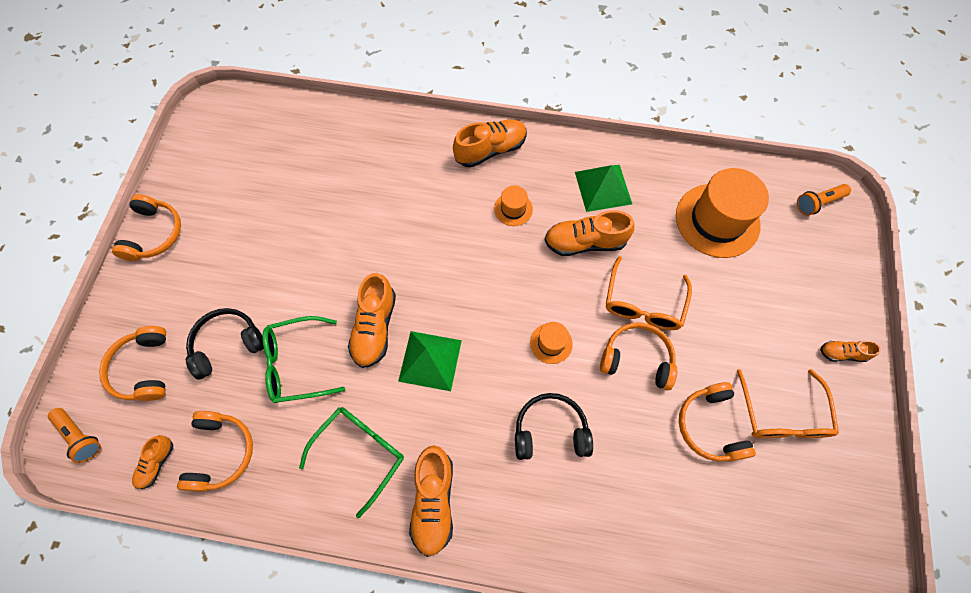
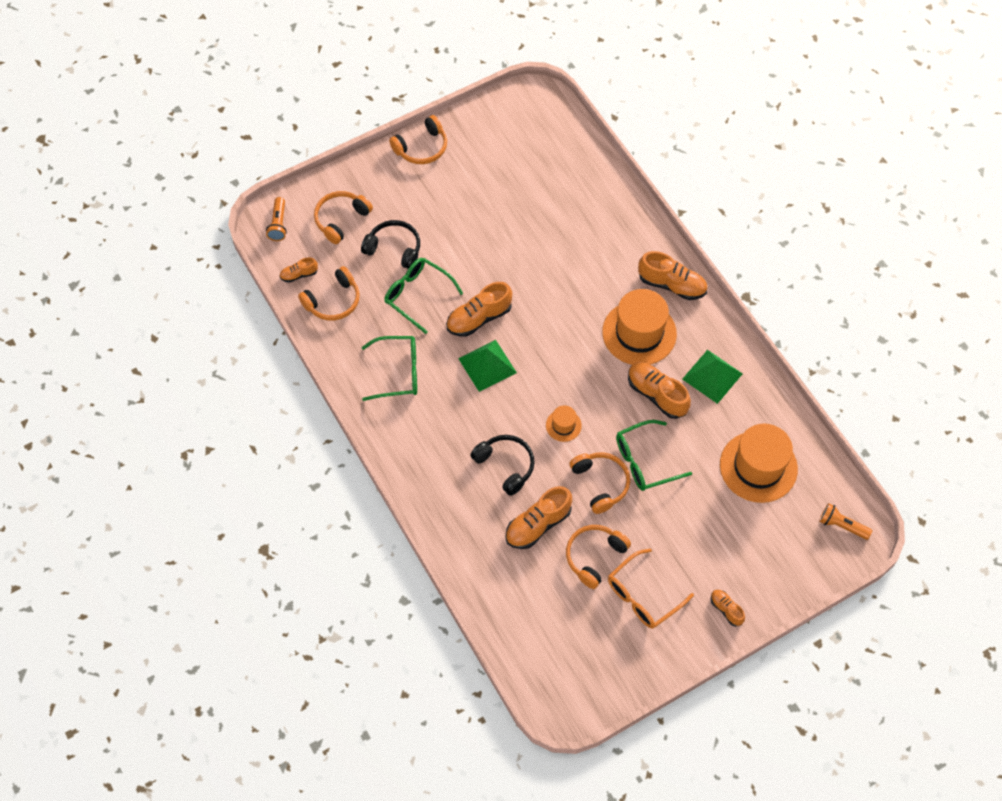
camera: 50 degrees right, 5 degrees down
(433, 501) = (406, 433): orange shoe -> orange shoe (538, 524)
(513, 209) = (639, 333): orange hat -> orange hat, size x2.14
(643, 304) = (644, 461): orange glasses -> green glasses

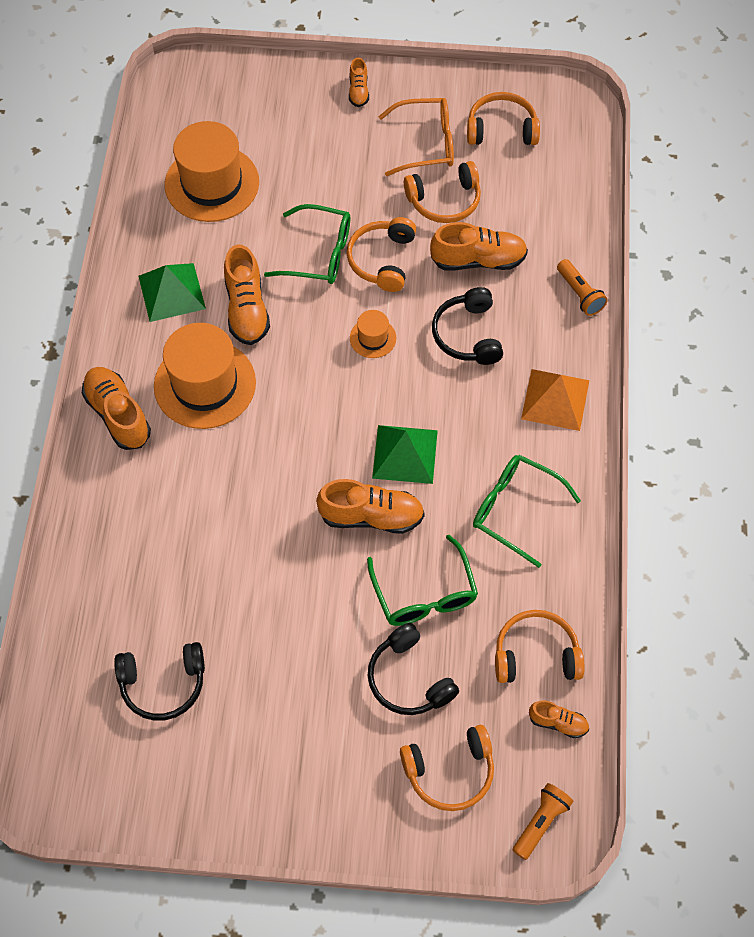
camera: 145 degrees left, 0 degrees up
(420, 456) = (555, 399): none -> orange pyramid
(422, 148) = (261, 815): orange headphones -> orange headphones (501, 129)
(520, 172) = (163, 684): none -> black headphones
(842, 525) = (186, 93): orange flashlight -> orange flashlight (579, 294)

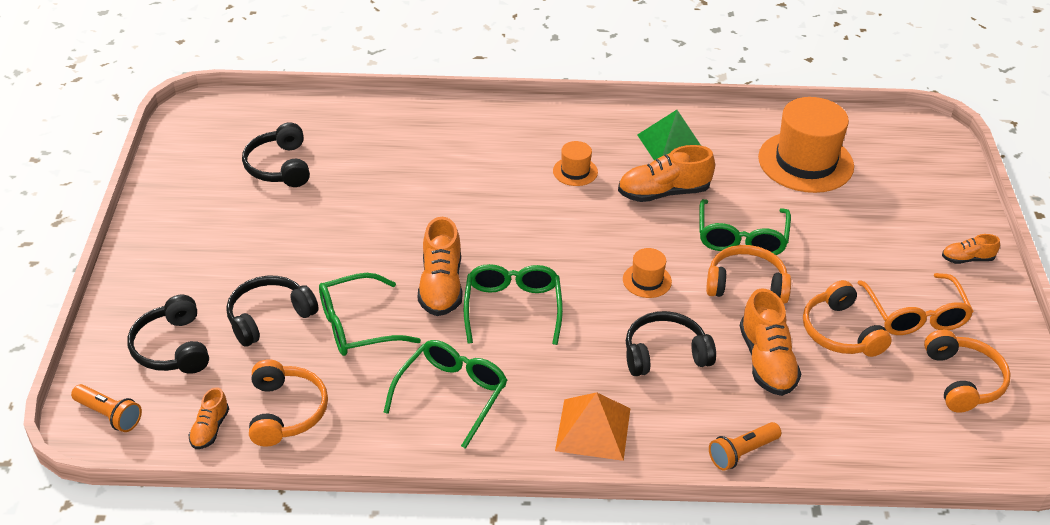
camera: 85 degrees right, 20 degrees down
(118, 415) = (536, 124): orange shoe -> none
(205, 384) = (575, 171): orange hat -> orange hat, size x0.47
(405, 454) = (512, 308): green pyramid -> green glasses
(450, 772) = (172, 348): orange headphones -> black headphones

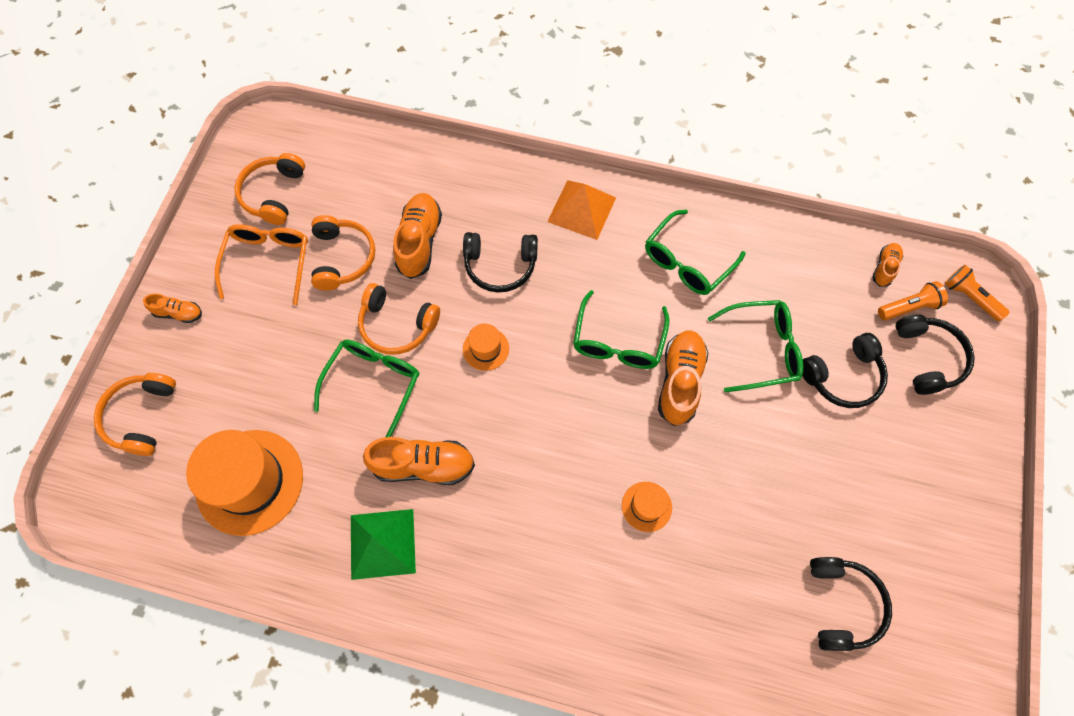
camera: 165 degrees left, 25 degrees up
(286, 411) = (823, 272): orange headphones -> orange headphones (141, 416)
(575, 171) = (507, 521): orange hat -> orange hat (646, 506)
(742, 453) = (477, 169): orange flashlight -> orange flashlight (908, 307)

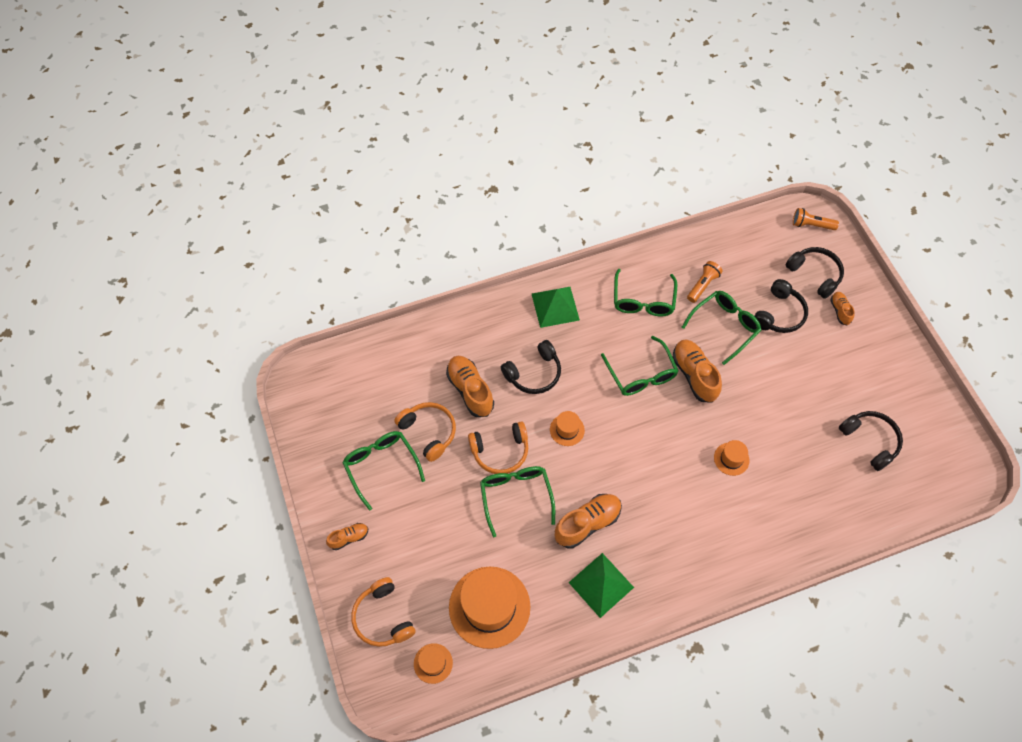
camera: 35 degrees left, 5 degrees down
(147, 499) = (433, 663): none -> orange hat
(268, 262) = (381, 466): orange glasses -> green glasses
(273, 194) = (345, 420): orange headphones -> none
(582, 209) = (555, 306): orange pyramid -> green pyramid
(884, 268) = (755, 235): orange shoe -> orange shoe (840, 311)
(908, 307) = (784, 251): orange flashlight -> orange flashlight (702, 285)

